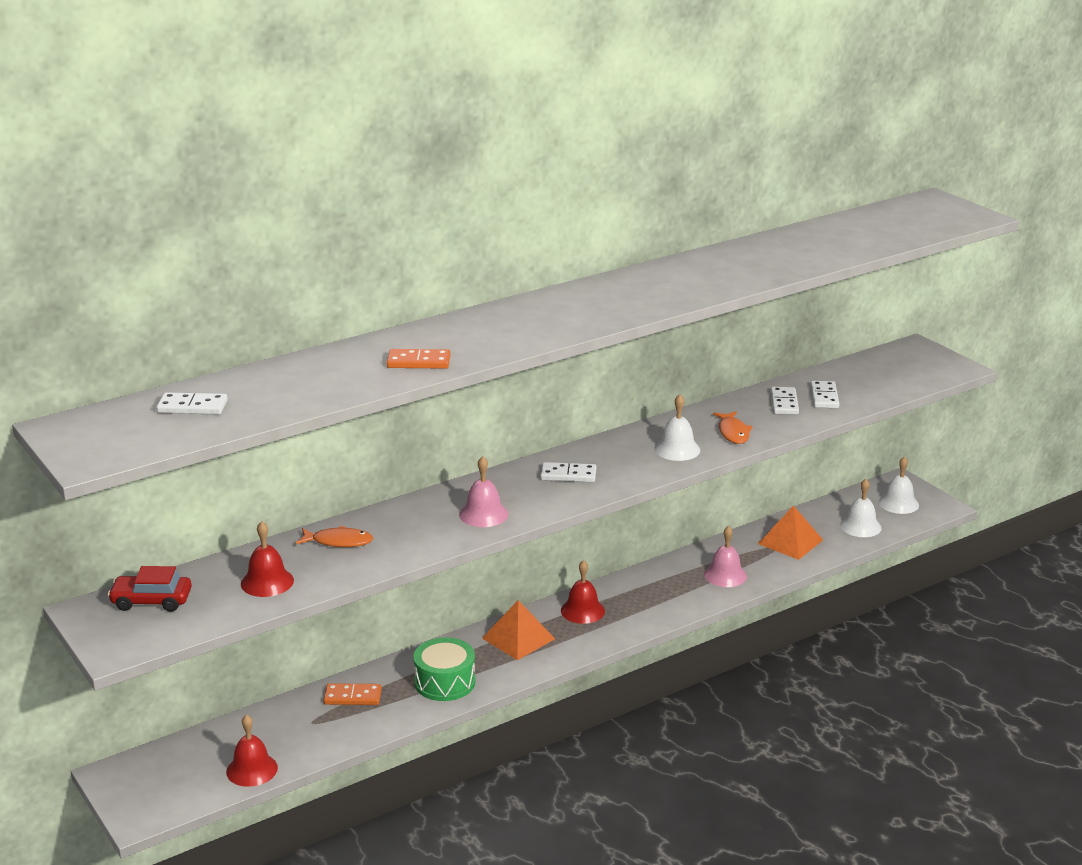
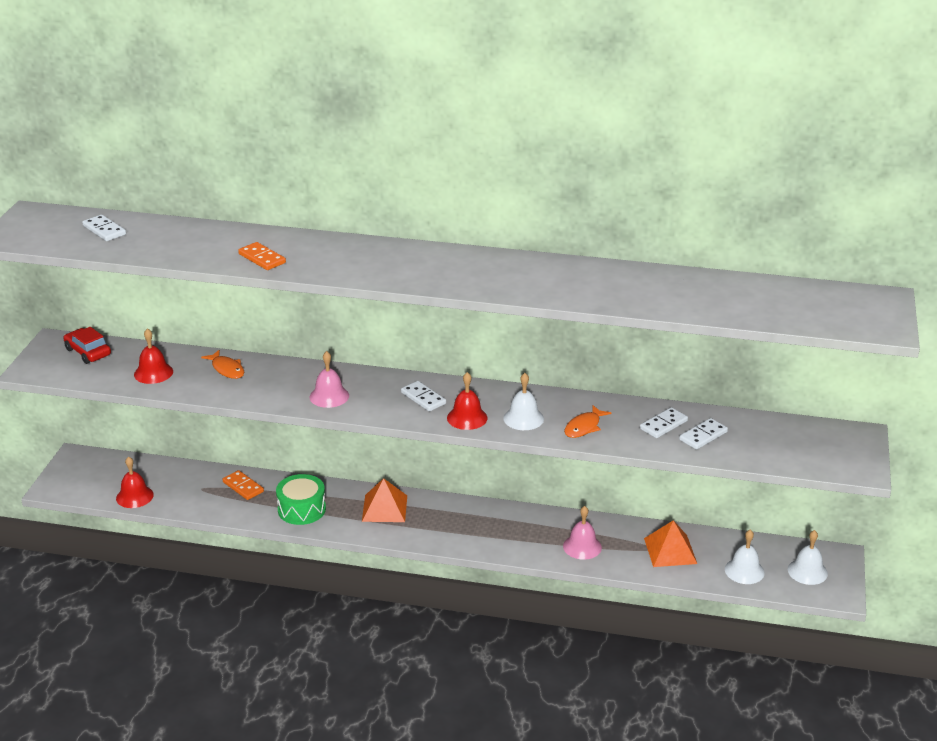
camera: 45 degrees right, 5 degrees up
(582, 611) = (450, 514): red bell -> red bell (467, 418)

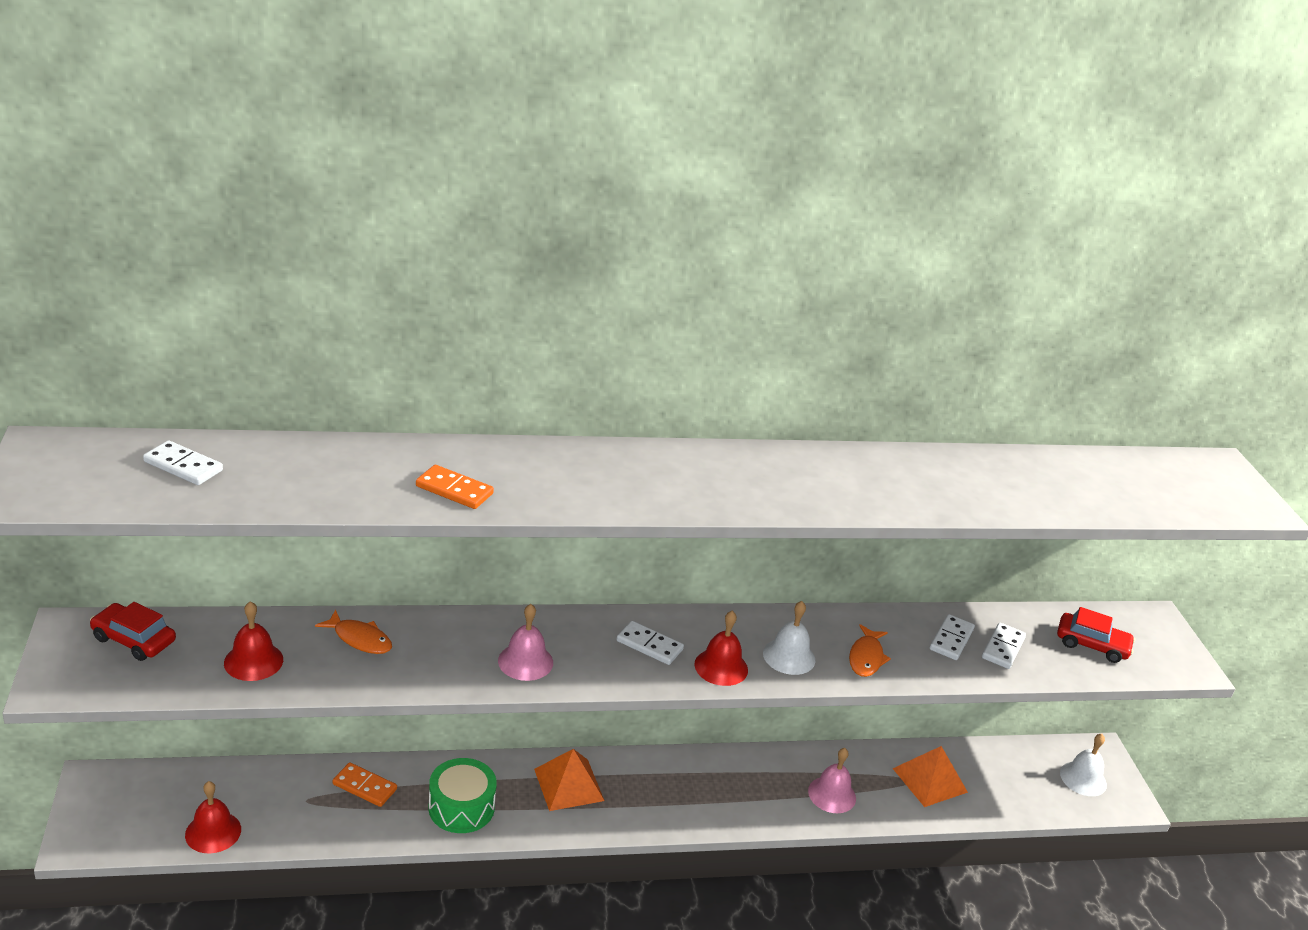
camera: 25 degrees left, 0 degrees up
(744, 571) = (1021, 791): white bell -> none
(784, 444) = (1092, 645): none -> red car

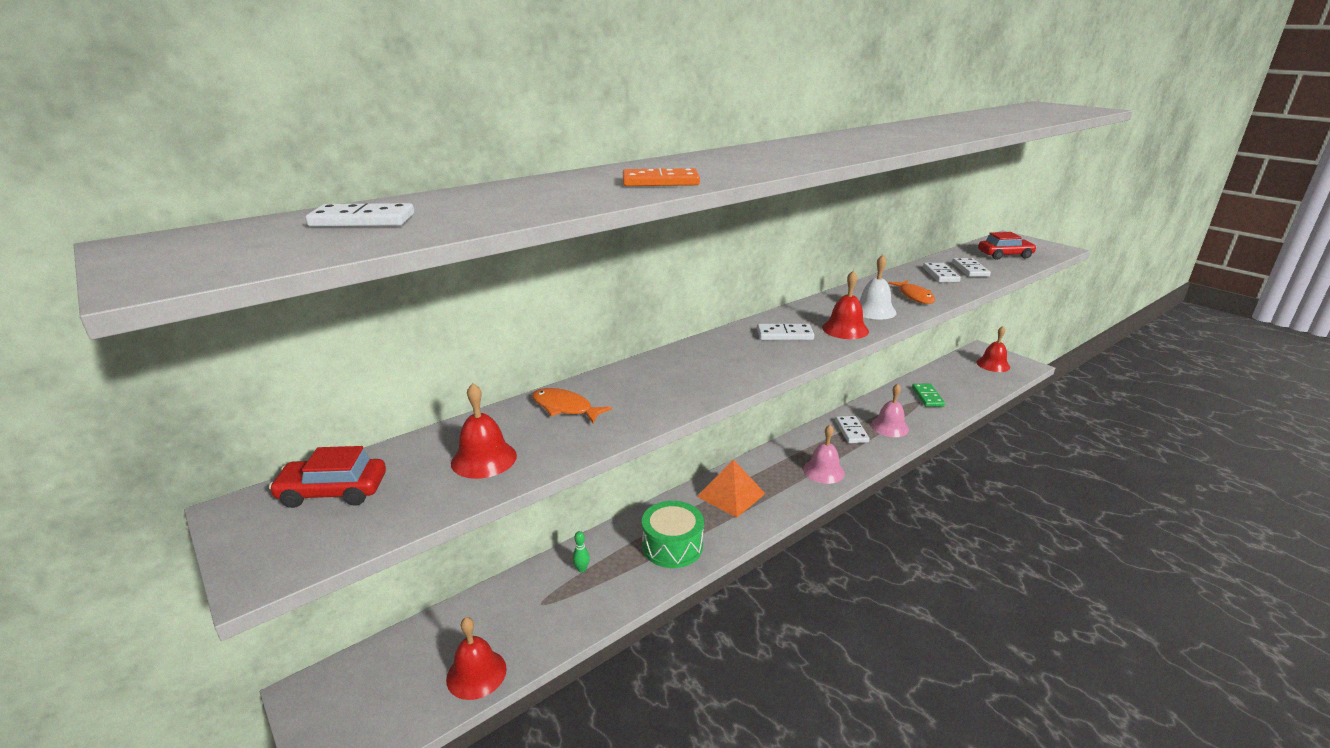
camera: 25 degrees left, 5 degrees down
(359, 639) = (565, 408): orange fish -> orange fish turned 150 degrees counterclockwise
(364, 787) = (581, 569): orange domino -> green bowling pin
(525, 661) = (716, 373): pink bell -> pink bell (823, 471)
(779, 778) = (851, 431): none -> white domino
(930, 780) = (927, 397): orange pyramid -> green domino
(1083, 778) = (993, 364): white bell -> red bell

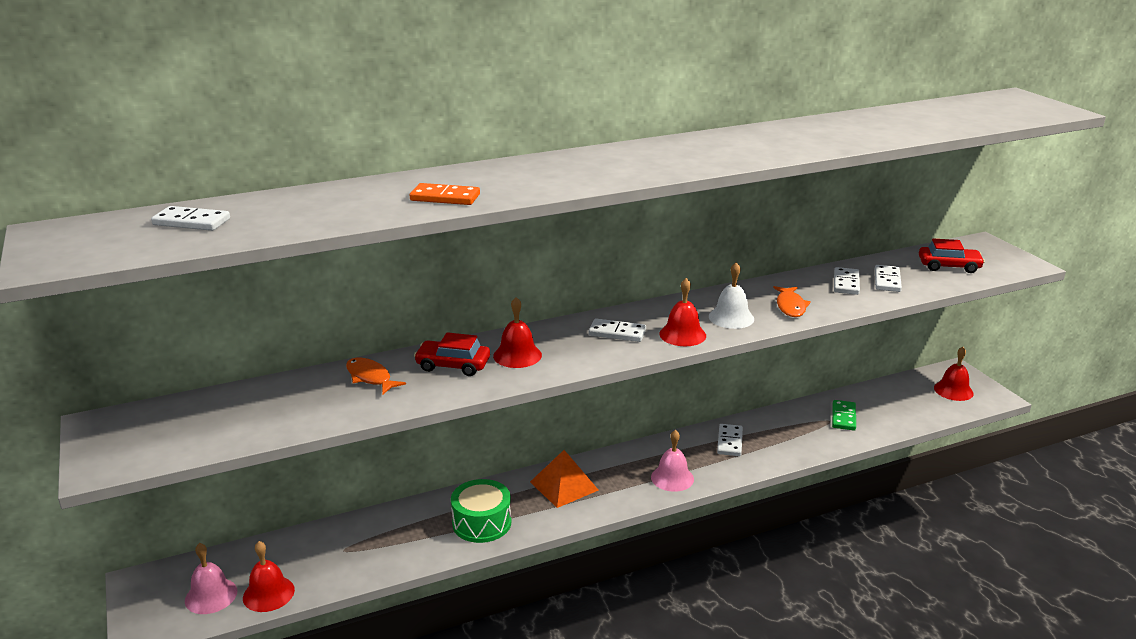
camera: 15 degrees right, 0 degrees up
(333, 491) = (163, 419): red car -> red car (453, 365)
(484, 459) = (283, 411): red bell -> red bell (517, 355)
(581, 569) = (391, 528): green bowling pin -> none
(889, 427) = (775, 443): pink bell -> pink bell (211, 595)

